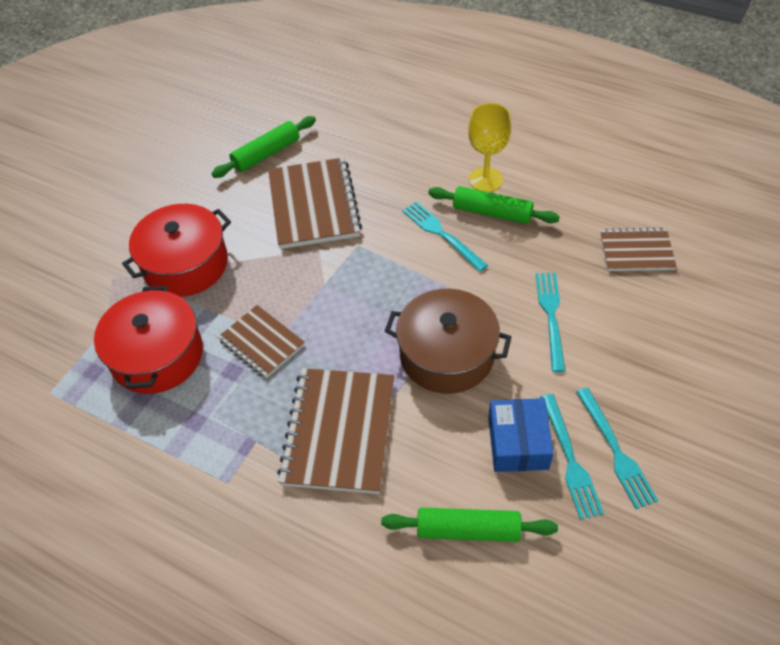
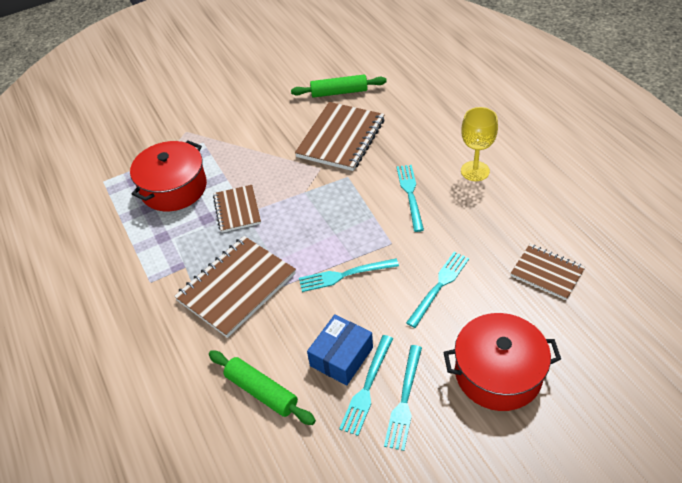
camera: 35 degrees right, 5 degrees down
(185, 264) = (233, 141): red pot -> red pot (498, 373)
(447, 354) = (344, 275): brown pot -> turquoise fork
(492, 213) = (459, 196): green rolling pin -> none

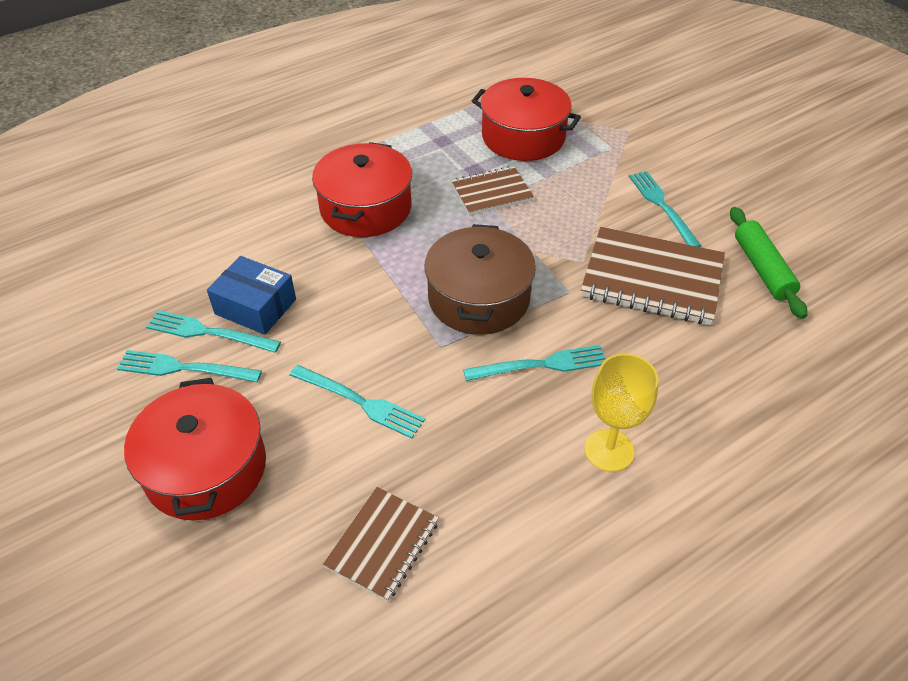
camera: 80 degrees right, 0 degrees up
(236, 287) = (366, 208): brown notebook -> red pot
(262, 391) = (219, 245): green rolling pin -> none
(344, 275) = (382, 301): turquoise fork -> turquoise fork (662, 206)
(348, 222) = (478, 298): none -> brown pot

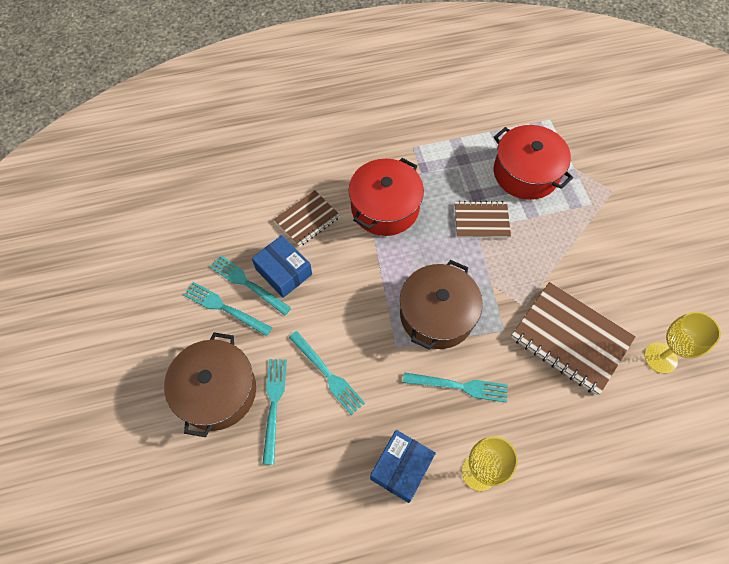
camera: 20 degrees right, 15 degrees up
(206, 468) = (217, 391): red pot -> brown pot
(382, 544) = (306, 488): brown notebook -> brown notebook (307, 219)
(505, 478) = (401, 468): none -> blue box
(662, 206) = (607, 273): turquoise fork -> turquoise fork (274, 405)
(762, 269) = (660, 357): green rolling pin -> yellow goblet

